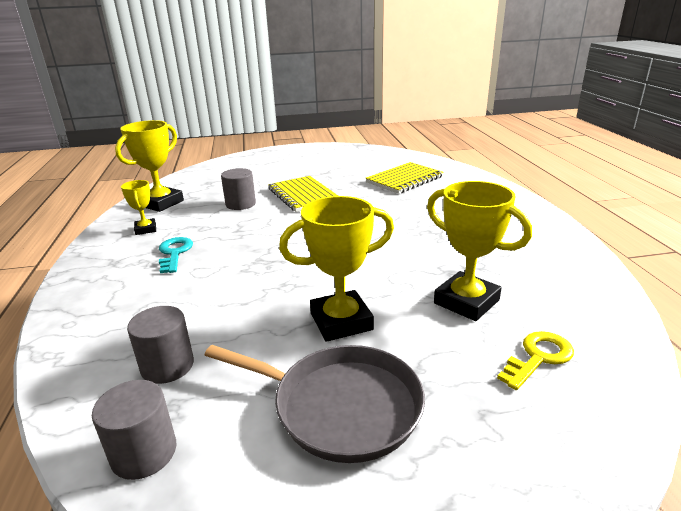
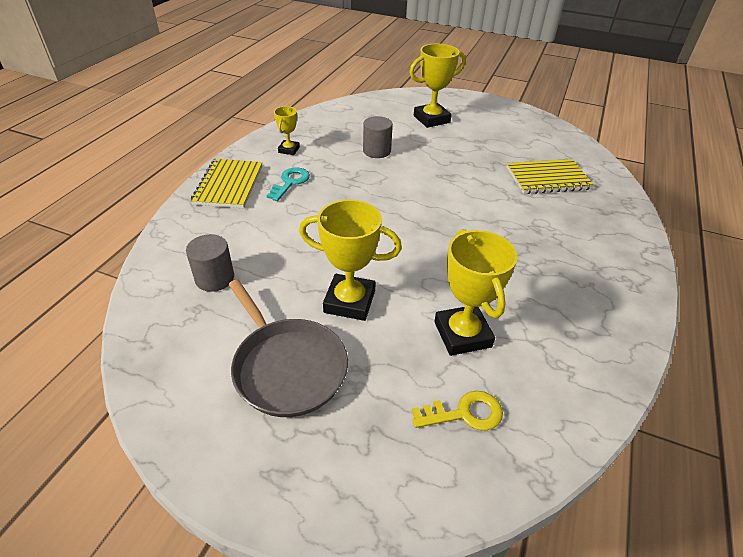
camera: 30 degrees right, 15 degrees up
(144, 453) = (159, 332): grey cylinder -> none
(161, 203) = (319, 126): yellow trophy -> yellow trophy (431, 119)
(303, 195) = (435, 161): yellow notebook -> yellow notebook (229, 185)

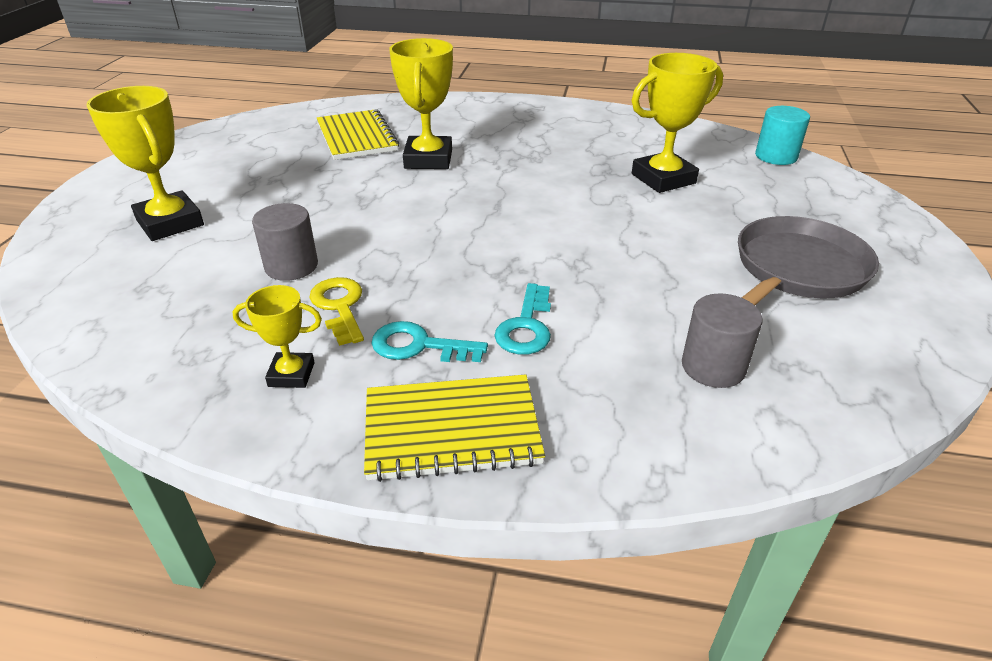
camera: 100 degrees left, 5 degrees down
(288, 217) = (526, 326): none -> turquoise key
(349, 301) = (669, 245): yellow trophy -> yellow trophy (428, 159)
(464, 413) = (752, 174): yellow key -> yellow key (340, 306)
(512, 462) = (776, 156): none -> turquoise cylinder

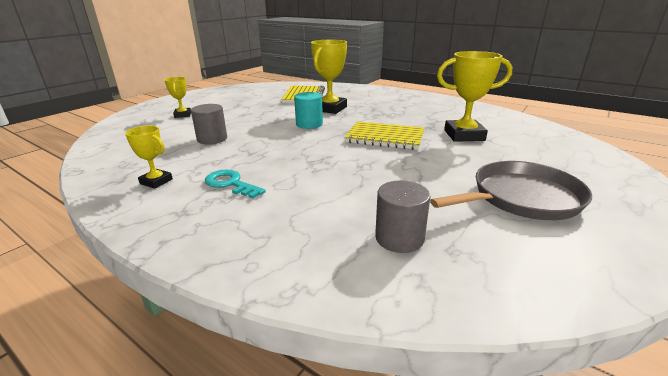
camera: 25 degrees right, 10 degrees down
(170, 223) = (183, 115): yellow trophy -> yellow trophy, size x0.55
(340, 306) = (213, 159): yellow key -> none
(451, 429) = (200, 226): yellow notebook -> yellow notebook (385, 137)
(526, 326) = (299, 188): turquoise key -> none
(776, 156) = (561, 136): turquoise cylinder -> turquoise cylinder (309, 124)

